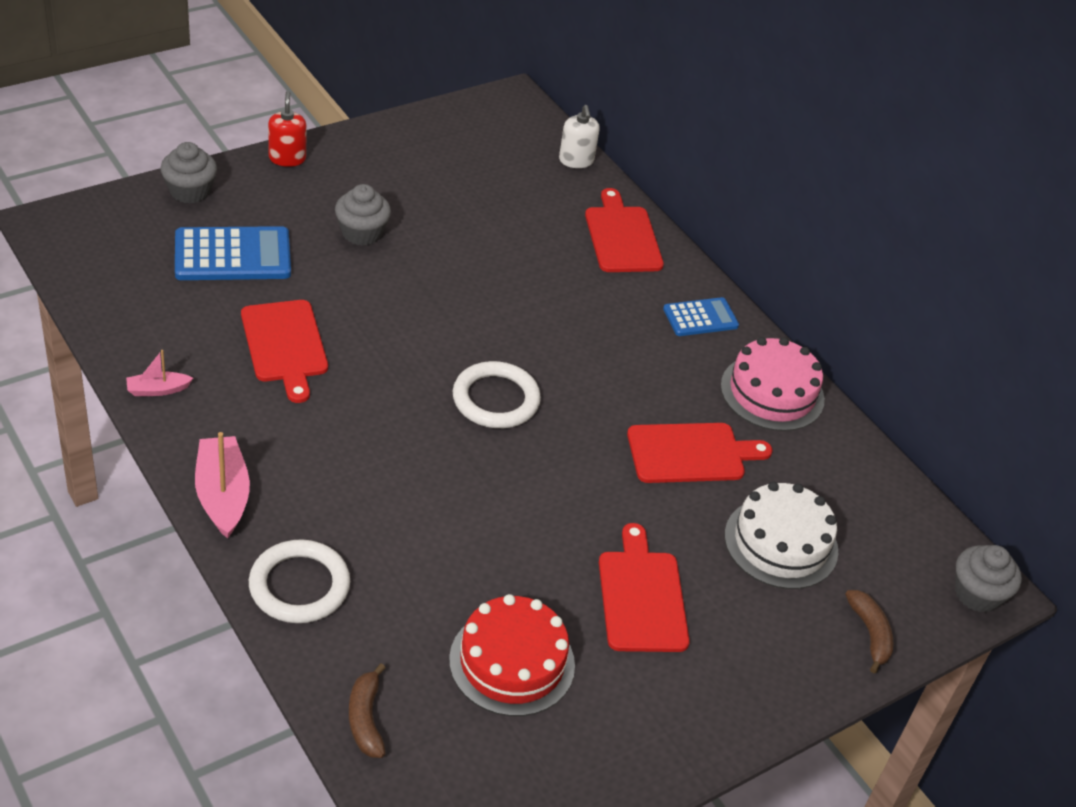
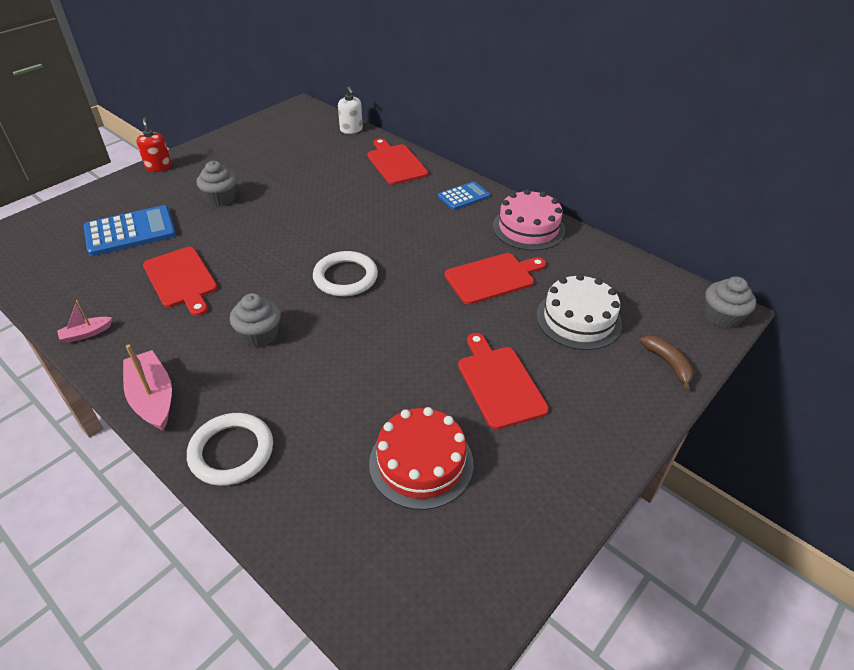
camera: 10 degrees left, 0 degrees up
(190, 191) = (92, 200): grey cupcake -> grey cupcake (259, 334)
(366, 719) = (316, 549): brown banana -> none

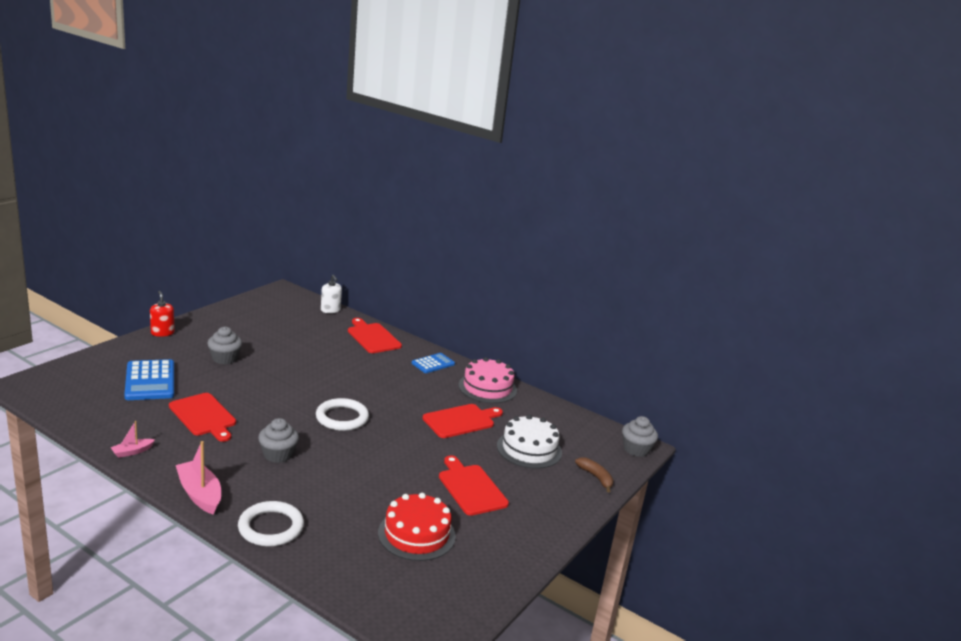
camera: 10 degrees left, 20 degrees down
(130, 231) = (150, 381): blue calculator -> blue calculator turned 105 degrees clockwise

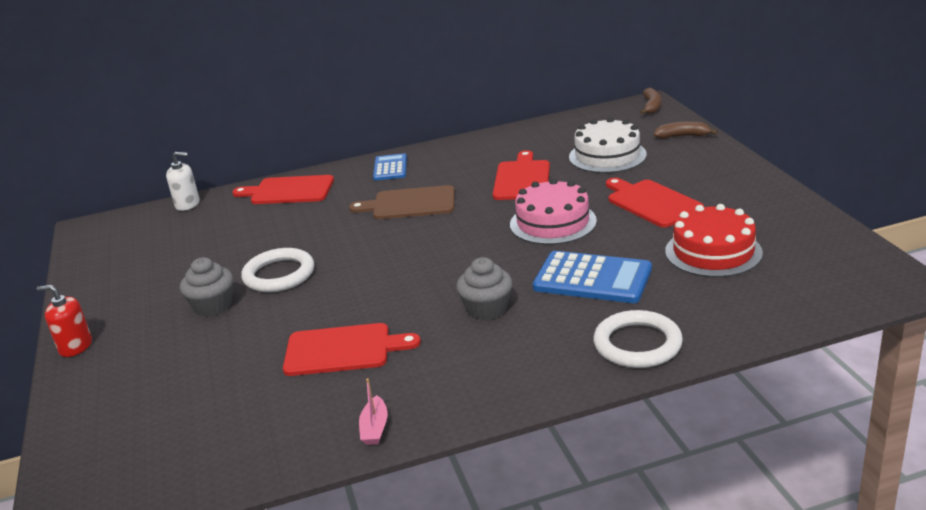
camera: 45 degrees left, 5 degrees up
(150, 381) = (200, 381): blue calculator -> blue calculator (592, 278)
(200, 494) = (526, 386): pink boat -> none
(342, 418) = (447, 248): white ring -> white ring (279, 274)
(390, 386) = (409, 204): none -> brown cutting board
(471, 488) = (651, 202): red cutting board -> red cutting board turned 45 degrees clockwise
(487, 387) = (472, 149): pink cake -> pink cake (553, 222)
(636, 449) = (651, 106): grey cupcake -> brown banana

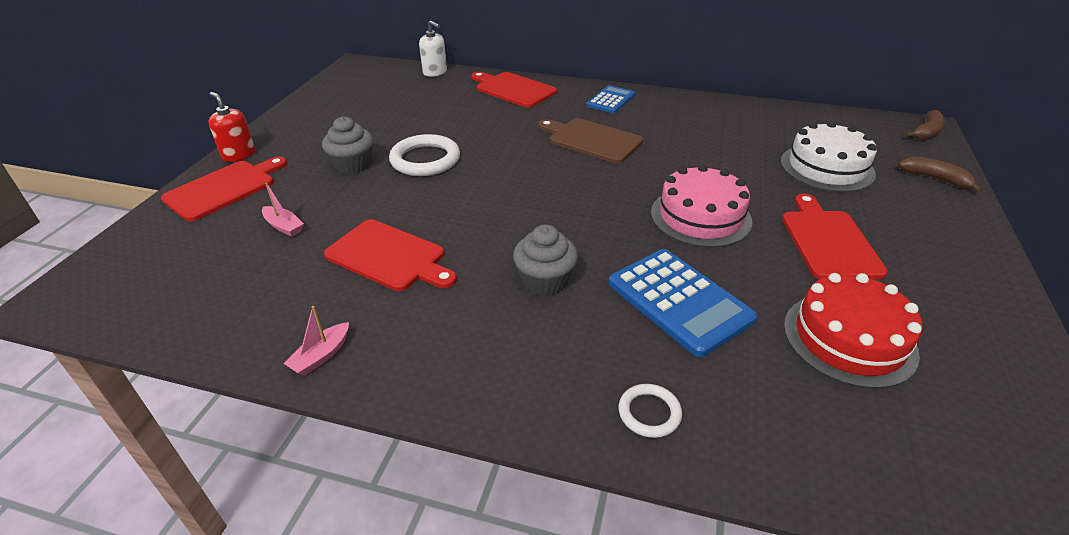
camera: 30 degrees right, 10 degrees up
(214, 374) = (284, 226): none -> pink boat
(522, 179) = (716, 157): red cutting board -> red cutting board (224, 188)
(637, 344) = (649, 413): white ring -> white ring, size x0.55

